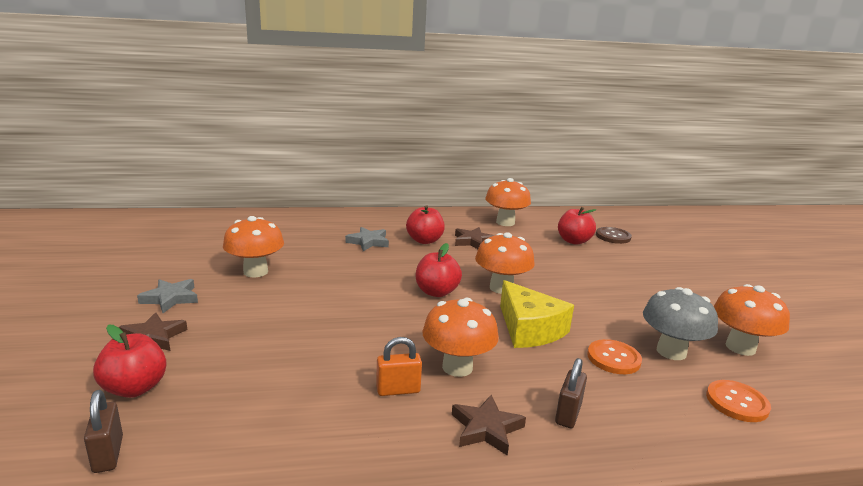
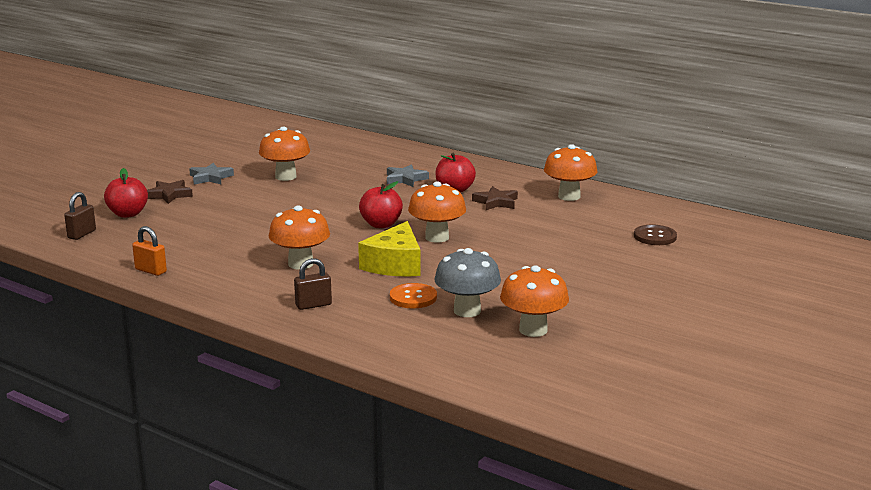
camera: 45 degrees right, 0 degrees up
(398, 390) = (245, 260): orange padlock -> orange padlock (151, 271)
(486, 428) = (255, 291): brown star -> none
(574, 241) = (598, 228): red apple -> none
(737, 402) = (437, 345): orange button -> none

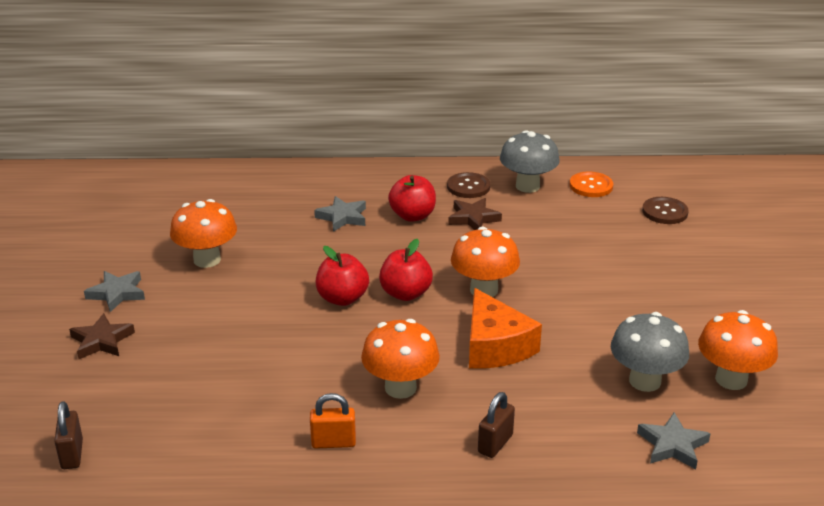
camera: 35 degrees left, 10 degrees up
(128, 214) = (89, 394): red apple -> red apple (342, 298)
(151, 271) = (245, 476): orange padlock -> orange padlock (333, 442)
(394, 264) = (495, 346): yellow cheese -> orange cheese
(413, 297) = (574, 386): orange button -> orange button (591, 186)
(428, 344) = (672, 445): none -> grey star
(522, 186) = (468, 187): none -> brown button
(569, 196) = (527, 186): orange mushroom -> grey mushroom

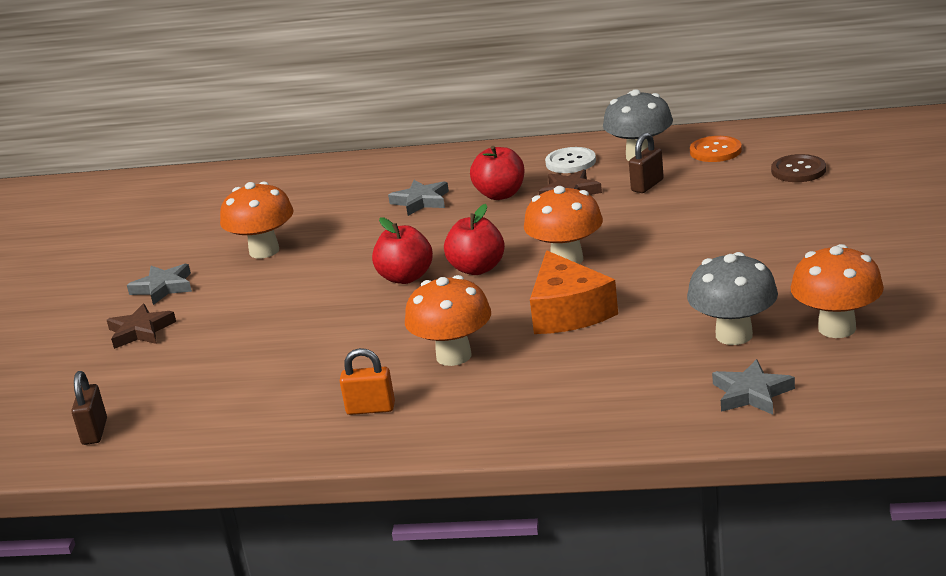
camera: 10 degrees right, 5 degrees down
(468, 187) = (570, 162): brown button -> white button
(495, 444) = (548, 401): brown padlock -> brown padlock (647, 185)

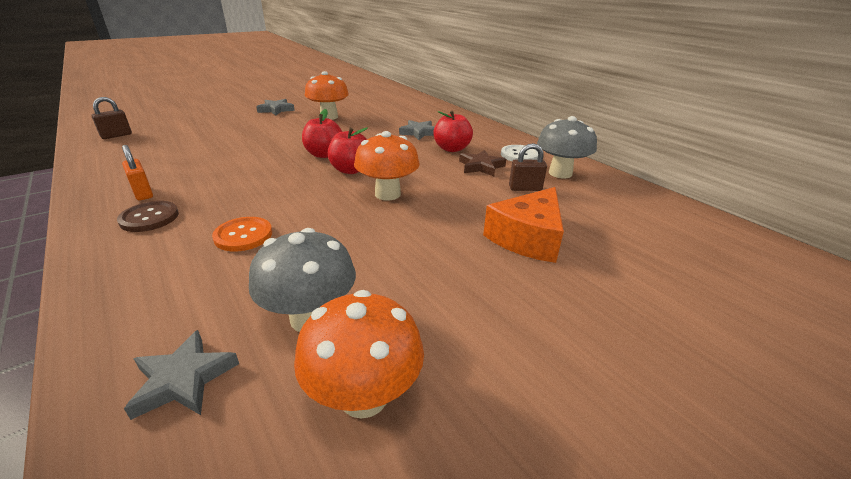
camera: 45 degrees right, 5 degrees up
(140, 331) = (228, 117): brown star -> none
(454, 356) = (225, 198): orange mushroom -> none
(568, 312) = (310, 218): orange cheese -> orange cheese (527, 238)
(715, 151) = (612, 197): orange button -> orange button (243, 235)
(798, 170) = (643, 244): brown button -> brown button (149, 218)

